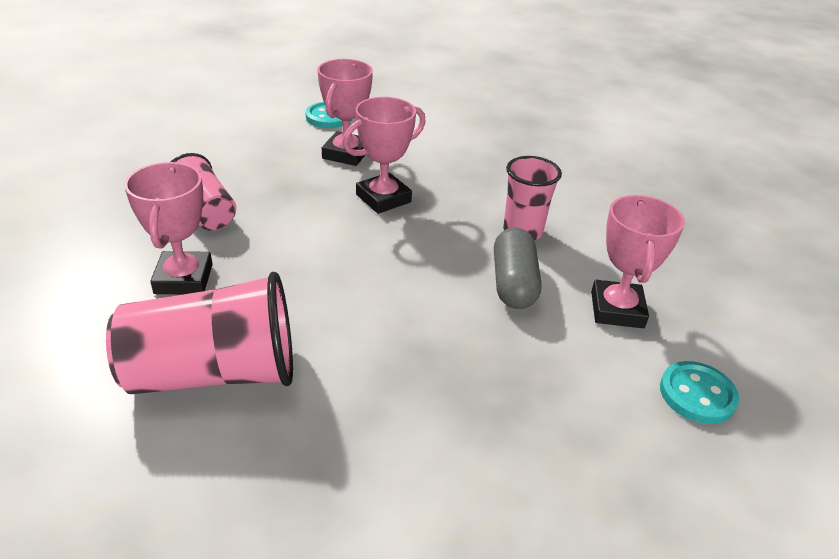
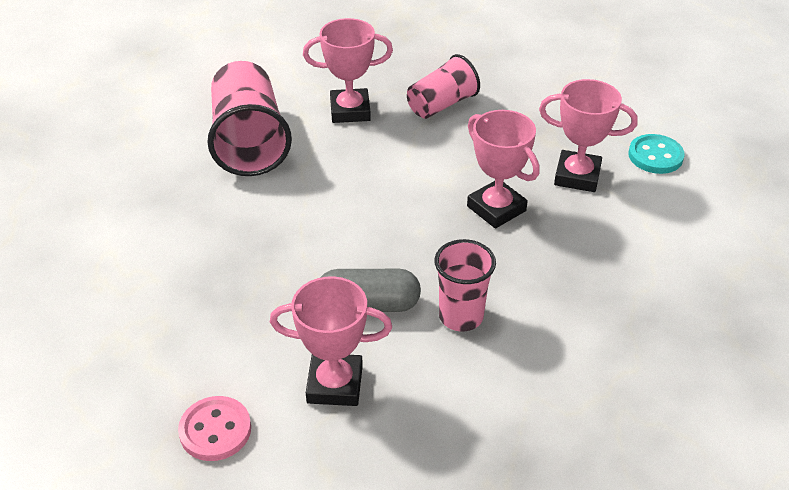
camera: 90 degrees right, 5 degrees up
(697, 394) = (215, 430): turquoise button -> pink button

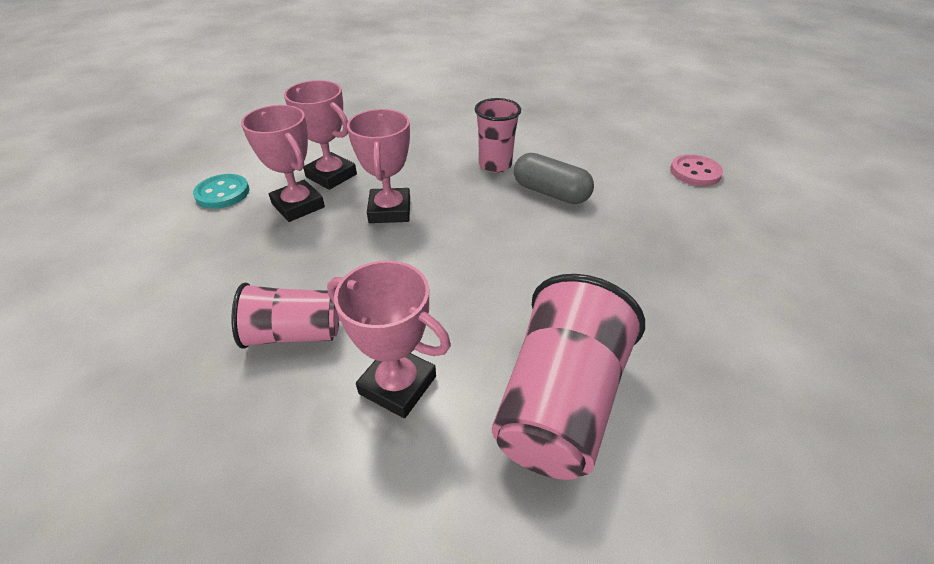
camera: 145 degrees left, 0 degrees up
(335, 384) = (605, 165): pink trophy -> pink trophy (331, 176)

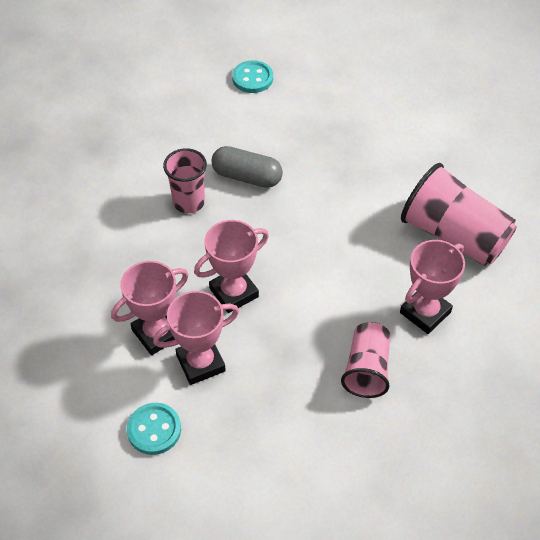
camera: 75 degrees left, 10 degrees up
(389, 211) = (234, 293): pink trophy -> pink trophy turned 45 degrees counterclockwise
(550, 192) = (247, 176): grey capsule -> grey capsule turned 60 degrees clockwise
(695, 172) = (252, 78): pink button -> turquoise button

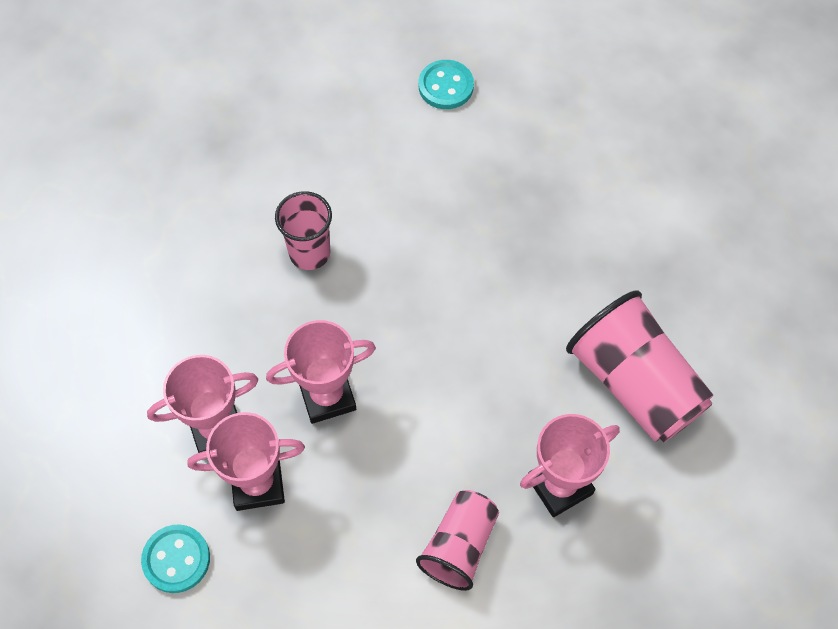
camera: 15 degrees right, 10 degrees up
(247, 176) = (394, 233): grey capsule -> none

